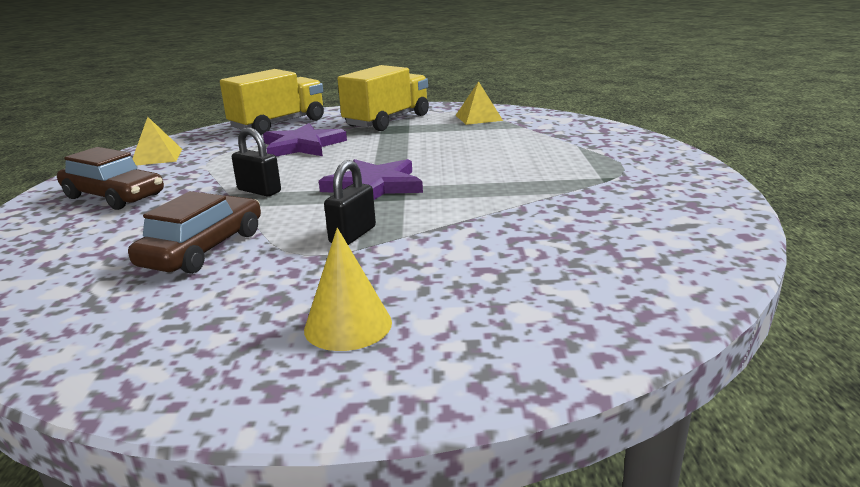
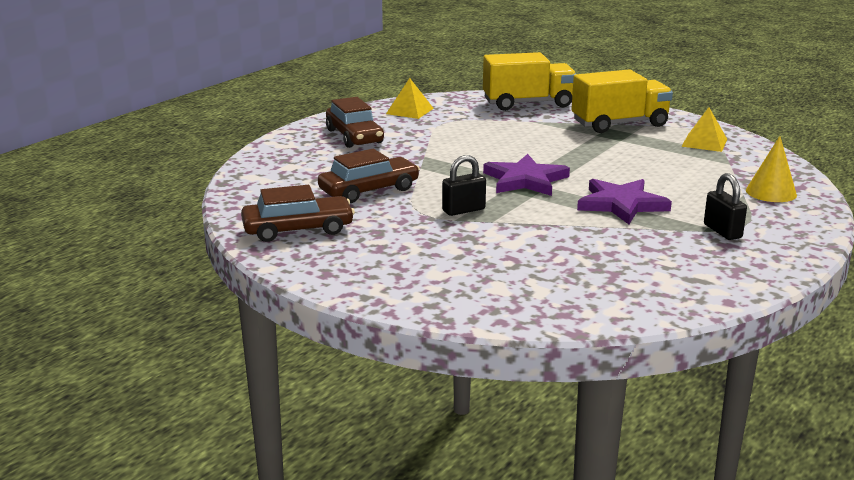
camera: 35 degrees right, 0 degrees up
(152, 336) = (298, 229): none -> brown car
(259, 191) = (445, 160): black padlock -> black padlock (722, 231)
(302, 146) = (520, 130): purple star -> purple star (621, 204)
(348, 325) = (394, 259): yellow cone -> yellow cone (771, 192)

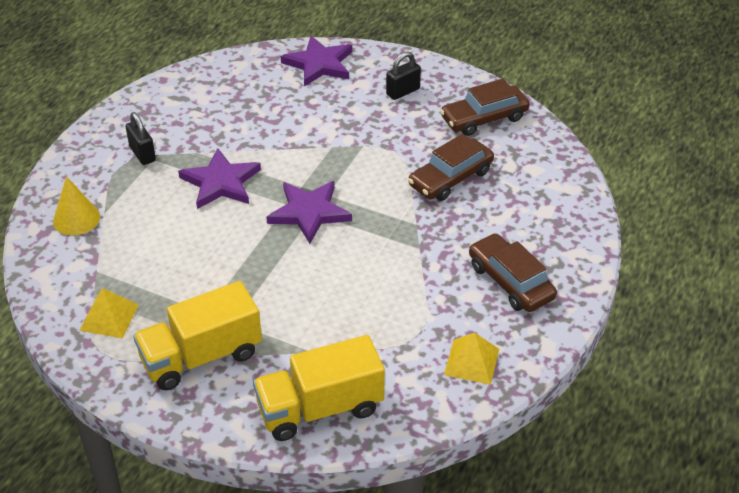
camera: 170 degrees right, 20 degrees up
(463, 210) = (358, 158): black padlock -> black padlock (403, 91)
(493, 300) = (319, 64): none -> purple star

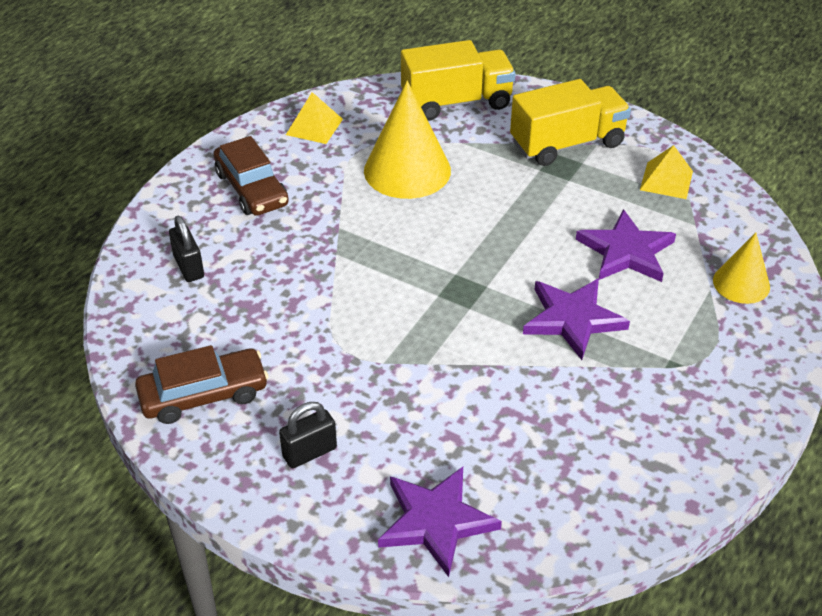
camera: 175 degrees left, 0 degrees up
(142, 154) = (686, 368): black padlock -> black padlock (189, 267)
(309, 212) = (461, 274): purple star -> purple star (626, 251)
(365, 312) = (407, 170): none -> yellow cone
(450, 178) = (279, 307): brown car -> none

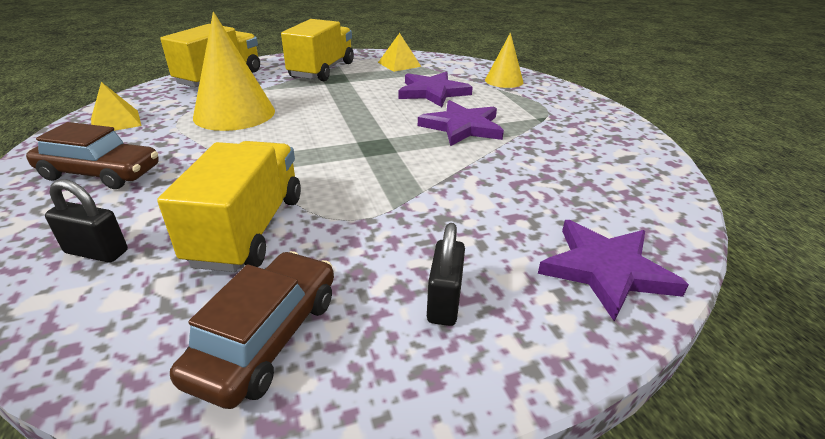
camera: 50 degrees left, 10 degrees down
(277, 311) = (248, 230): none -> yellow truck

